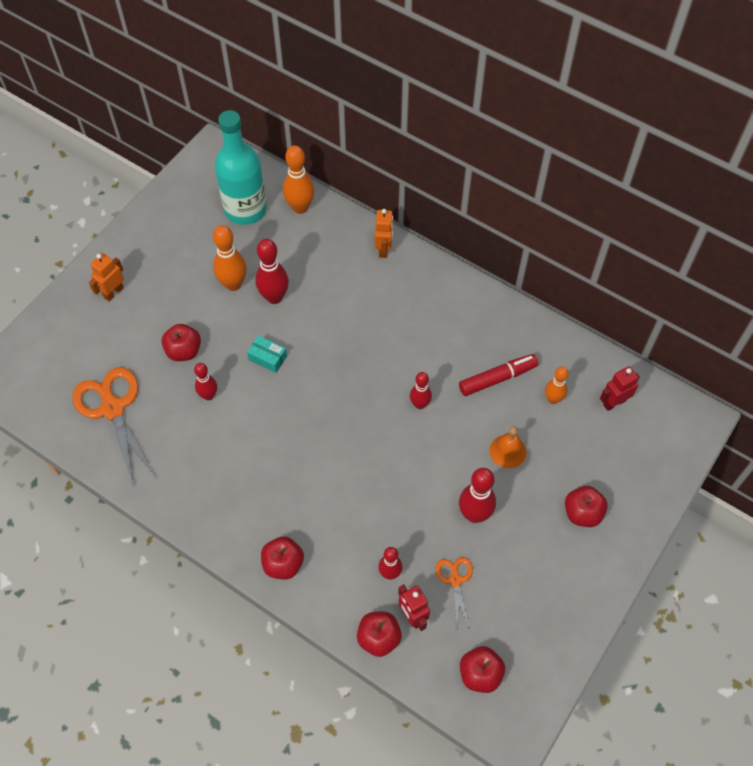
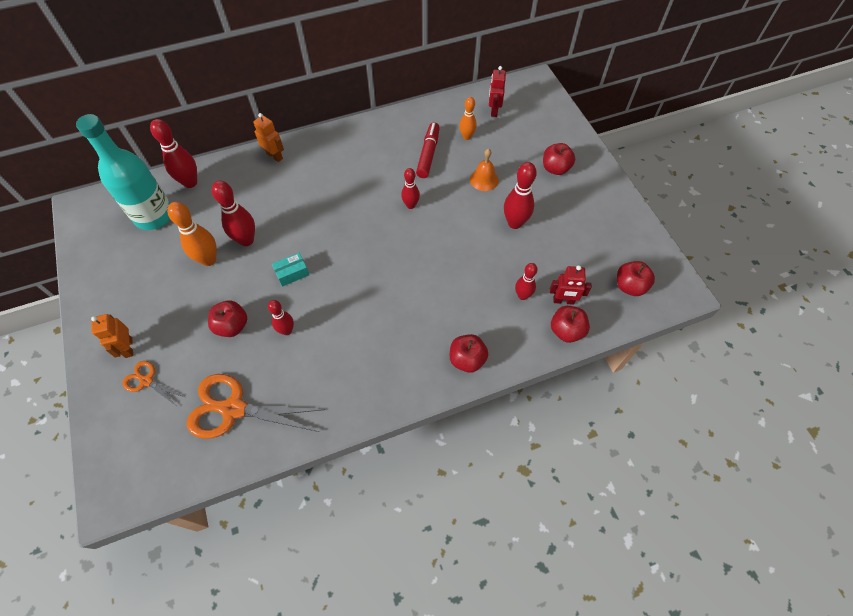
camera: 55 degrees left, 0 degrees up
(300, 207) = (190, 182): orange bowling pin -> red bowling pin
(455, 580) = (554, 261): orange scissors -> orange scissors (146, 381)

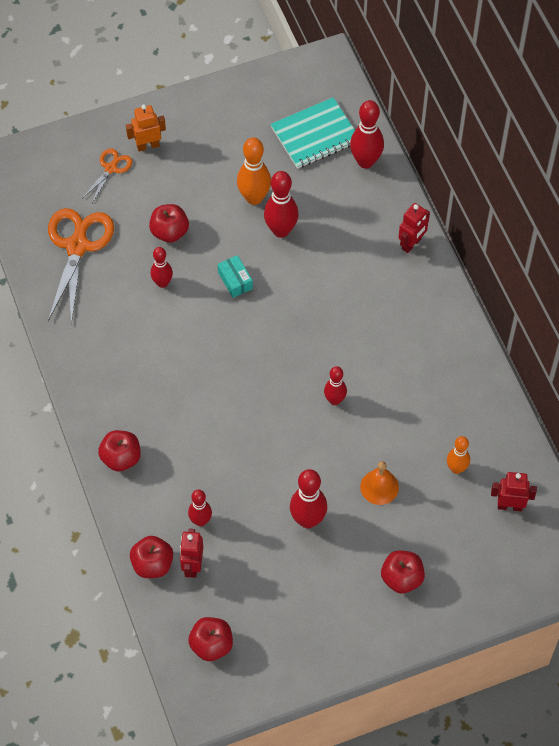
camera: 90 degrees right, 0 degrees up
(154, 216) = (315, 135): turquoise bottle -> turquoise notebook
(275, 156) = (411, 244): orange robot -> red robot
(428, 154) = (421, 420): red marker -> none

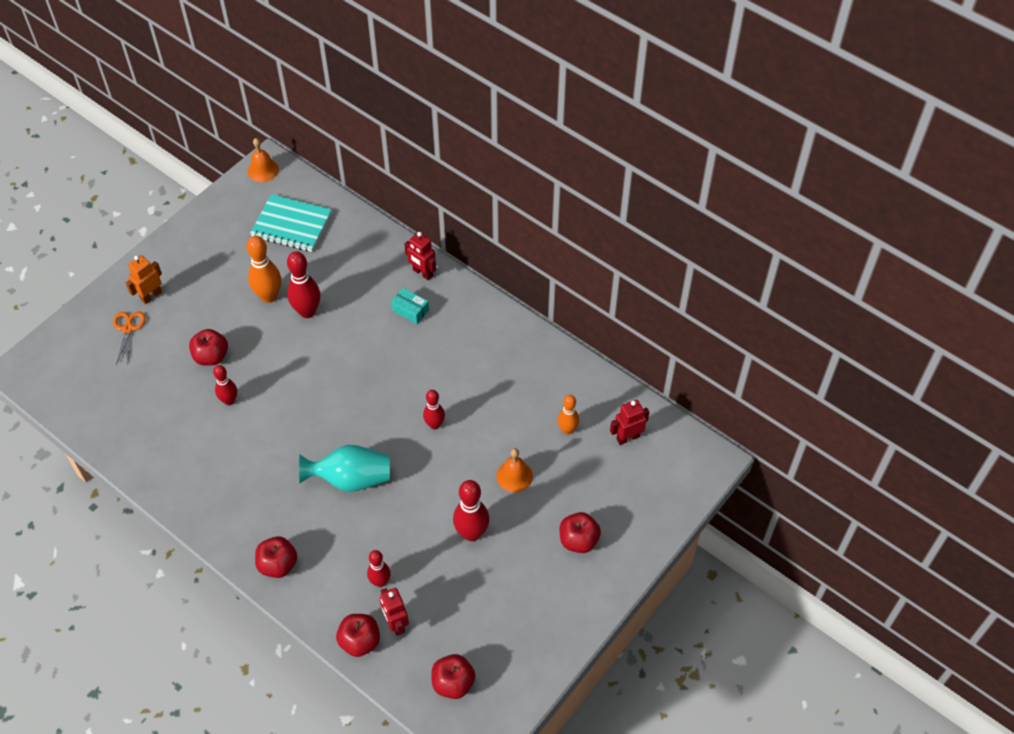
camera: 30 degrees left, 5 degrees down
(77, 246) = (134, 406): orange scissors -> none
(229, 412) = (351, 479): none -> turquoise vase
(235, 280) = (292, 369): turquoise box -> turquoise box (410, 310)
(315, 135) = (291, 225): turquoise notebook -> turquoise notebook turned 75 degrees clockwise
(320, 64) = (263, 170): none -> orange bell
(365, 161) = (346, 227): red bowling pin -> none
(411, 244) = (422, 273): red robot -> red robot turned 120 degrees clockwise

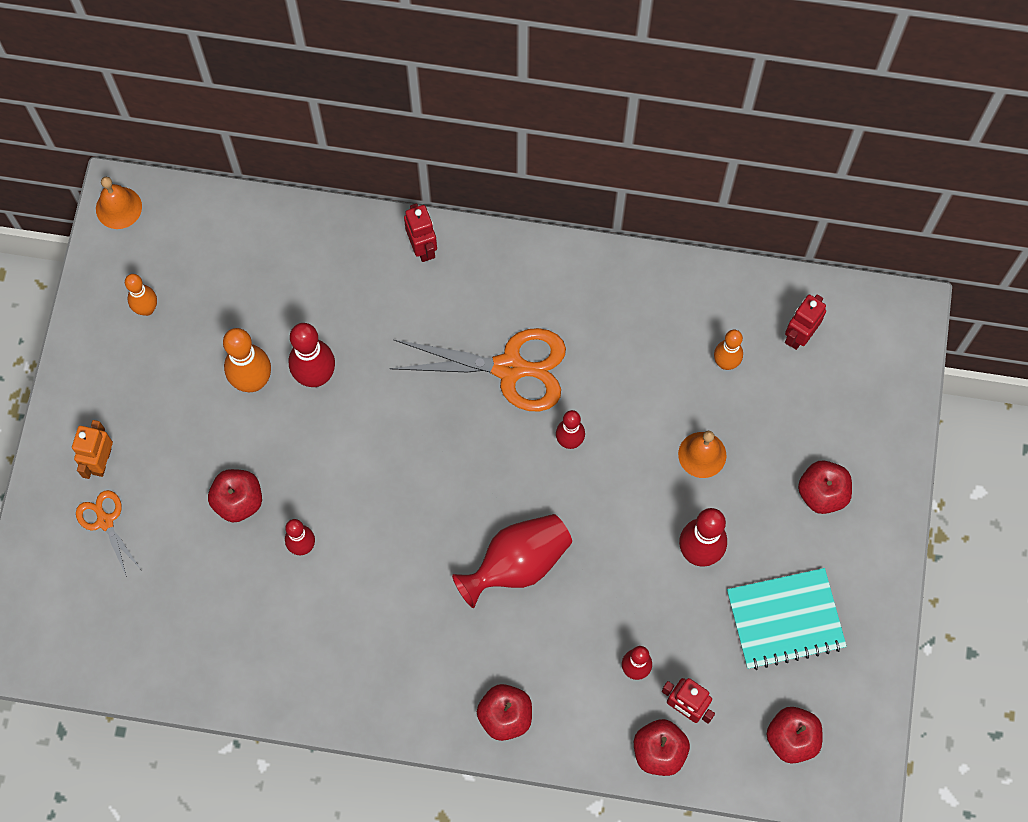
camera: 30 degrees left, 15 degrees up
(238, 229) = (147, 309): none -> orange bowling pin
(291, 225) = (212, 267): turquoise notebook -> turquoise notebook (785, 620)
(351, 479) = (517, 564): turquoise vase -> red vase
(410, 310) = (441, 306): turquoise box -> none
(422, 273) = (422, 248): red robot -> red robot turned 120 degrees counterclockwise
(427, 364) = (509, 368): none -> orange scissors

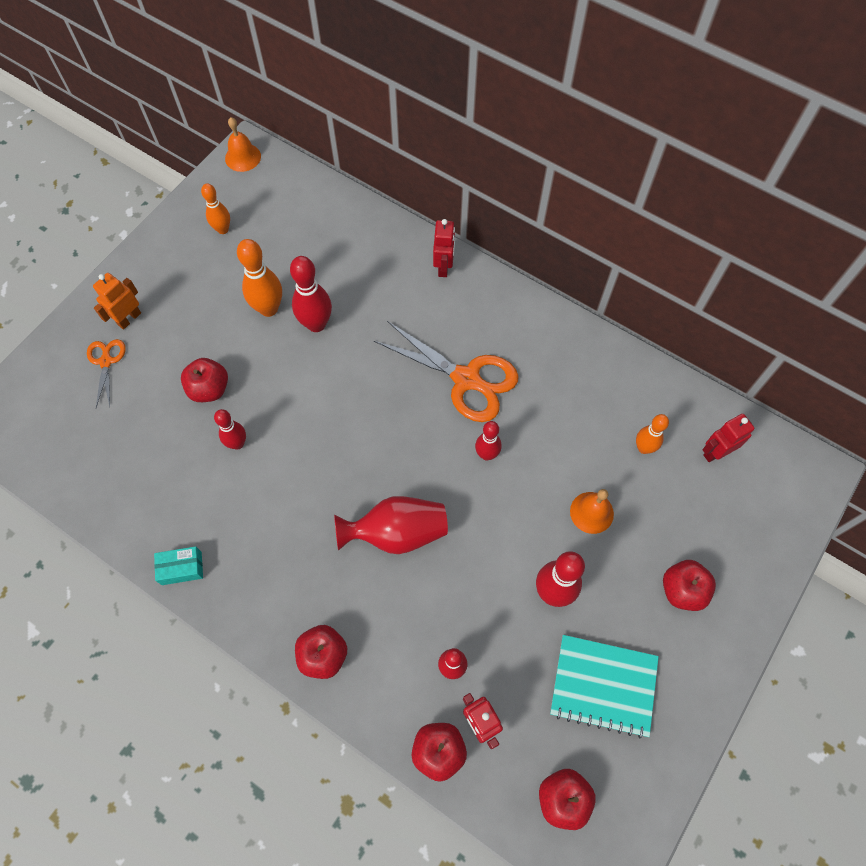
camera: 25 degrees right, 5 degrees down
(317, 699) = (181, 568): none -> turquoise box

